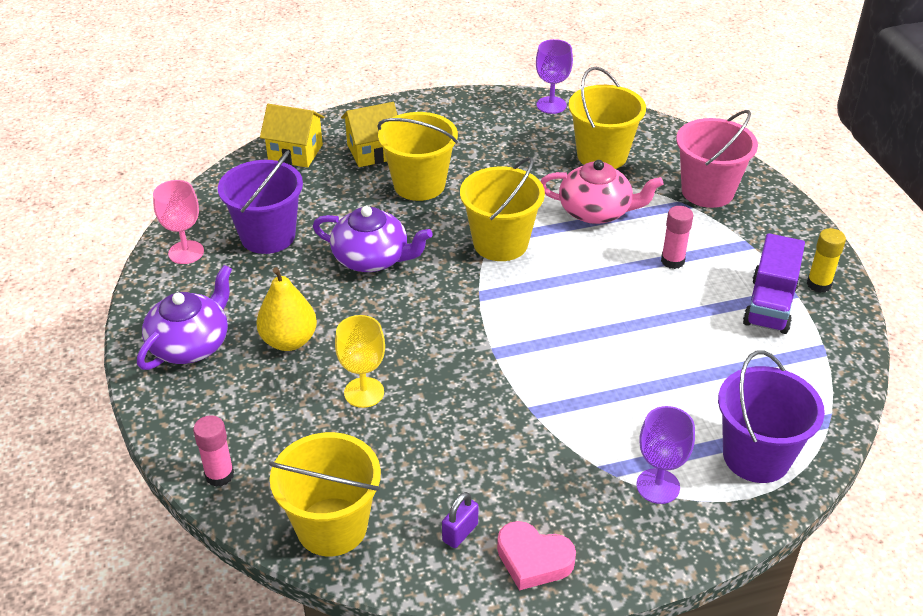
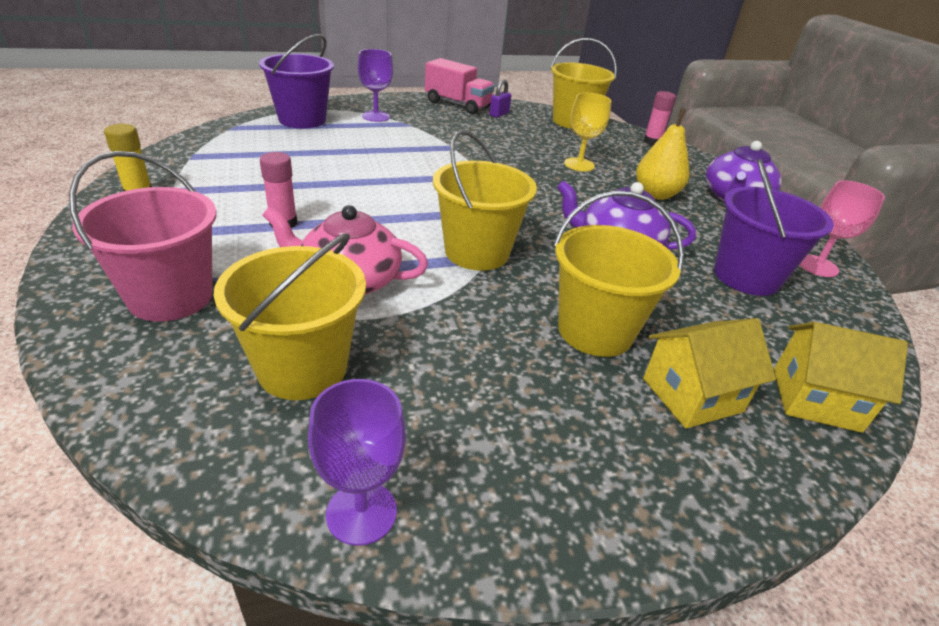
camera: 175 degrees right, 5 degrees down
(533, 560) = (457, 105): pink heart -> pink truck
(770, 304) = (210, 184): purple truck -> none

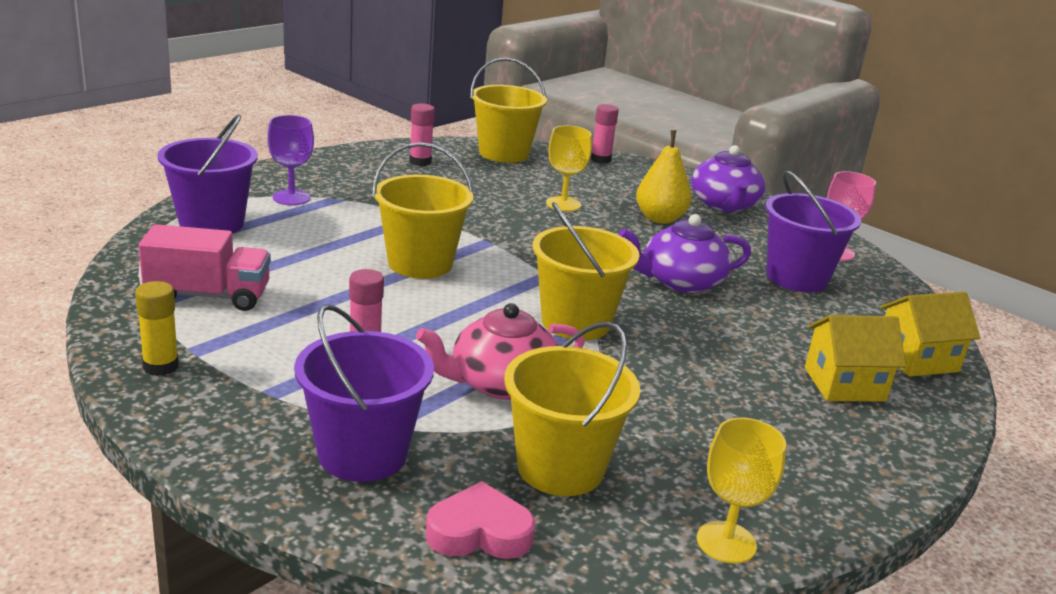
camera: 30 degrees left, 10 degrees down
(159, 397) = (479, 532): none -> pink heart
(171, 297) = (362, 454): pink bucket -> purple bucket
(361, 512) = (726, 542): purple goblet -> yellow goblet
(457, 105) = (362, 159): pink truck -> pink truck (208, 295)
(499, 114) = (420, 162): purple padlock -> pink glue stick
(595, 331) = (737, 360): yellow bucket -> yellow bucket (420, 263)
(692, 395) = (844, 384): yellow house -> yellow house turned 45 degrees clockwise

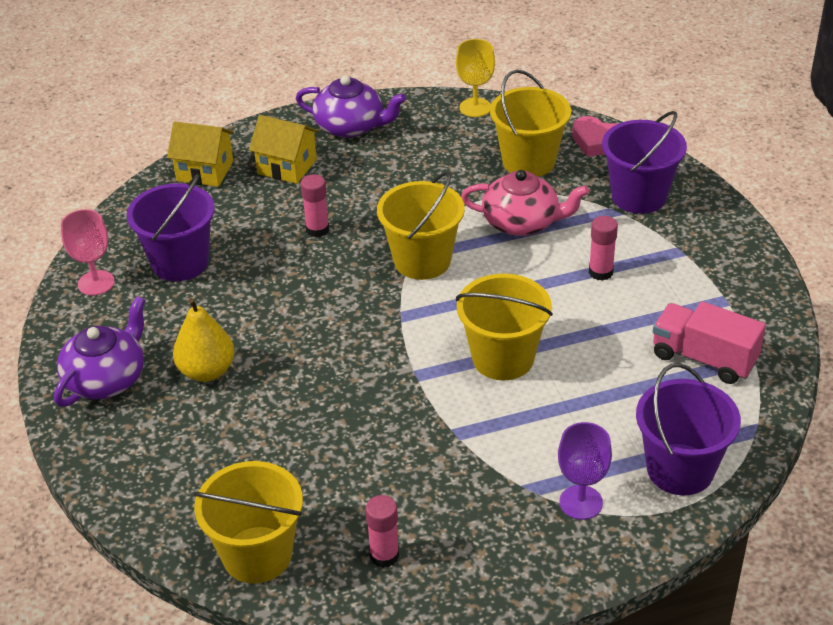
camera: 145 degrees left, 15 degrees up
(161, 366) = (751, 291): yellow glue stick -> none
(563, 204) = (285, 421): yellow goblet -> none
(600, 159) = (143, 509): pink glue stick -> pink glue stick (317, 229)
(680, 281) = (289, 282): purple teapot -> purple teapot (351, 126)

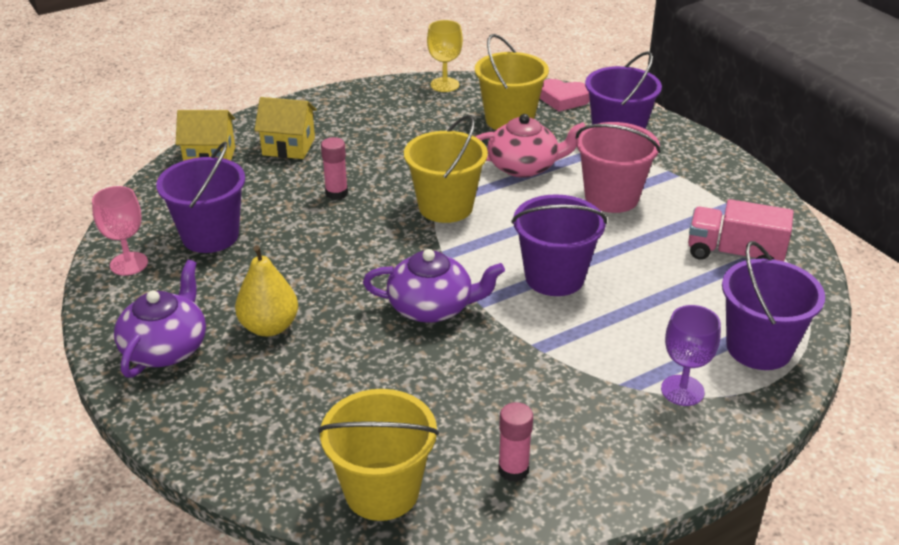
camera: 15 degrees left, 5 degrees down
(351, 126) = (337, 109): purple teapot -> purple teapot (432, 307)
(503, 358) = (554, 277): yellow bucket -> purple bucket
(600, 272) = (611, 197): pink glue stick -> pink bucket

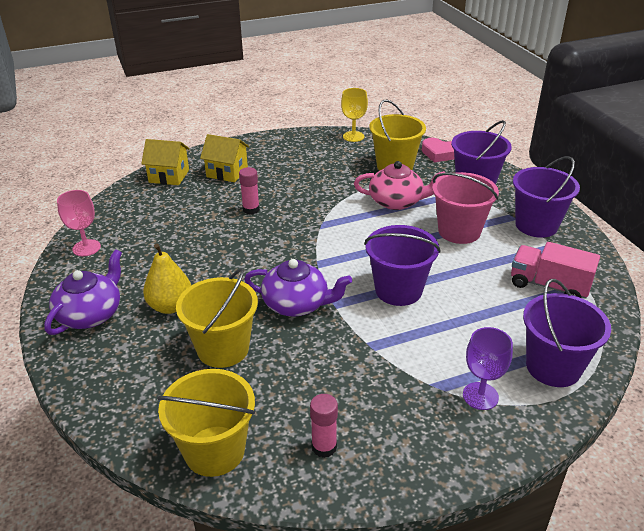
camera: 10 degrees right, 0 degrees up
(210, 236) = (150, 233): purple bucket -> purple bucket (536, 225)
(445, 207) = (329, 227): yellow bucket -> yellow bucket (223, 349)

